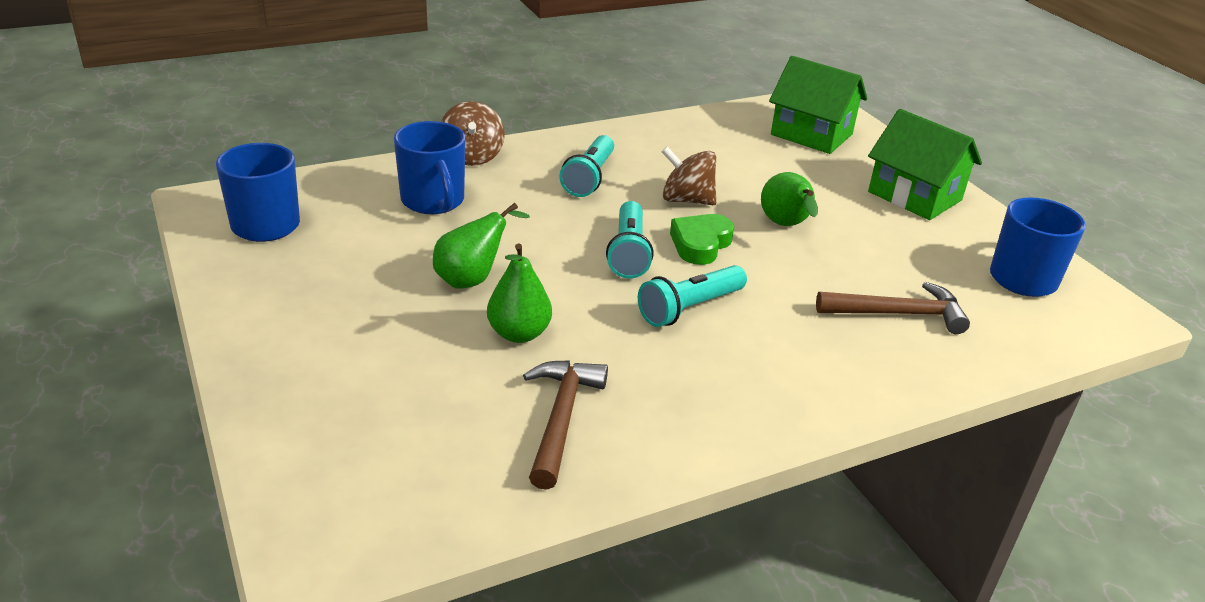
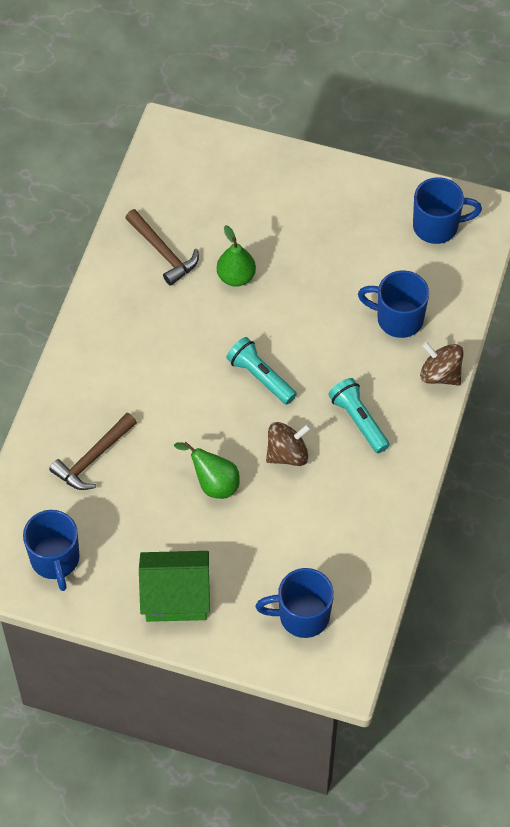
camera: 135 degrees right, 25 degrees up
(472, 279) = (300, 287): green pear -> none
(690, 308) = (187, 365): turquoise flashlight -> none
(700, 244) = (236, 420): green heart -> none
(811, 134) = (302, 616): green house -> blue mug

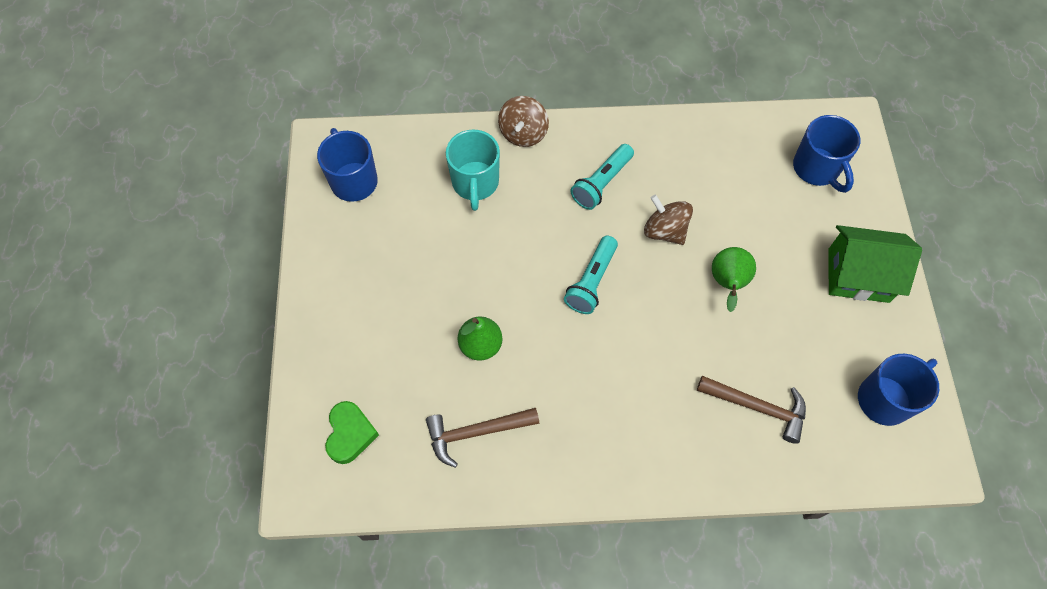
camera: 110 degrees left, 5 degrees up
(163, 252) = (476, 432): brown hammer -> brown hammer turned 135 degrees counterclockwise
(176, 597) = (858, 275): green house -> green house turned 60 degrees counterclockwise
(199, 171) = (350, 434): none -> green heart
(398, 319) = (475, 183): blue mug -> turquoise mug

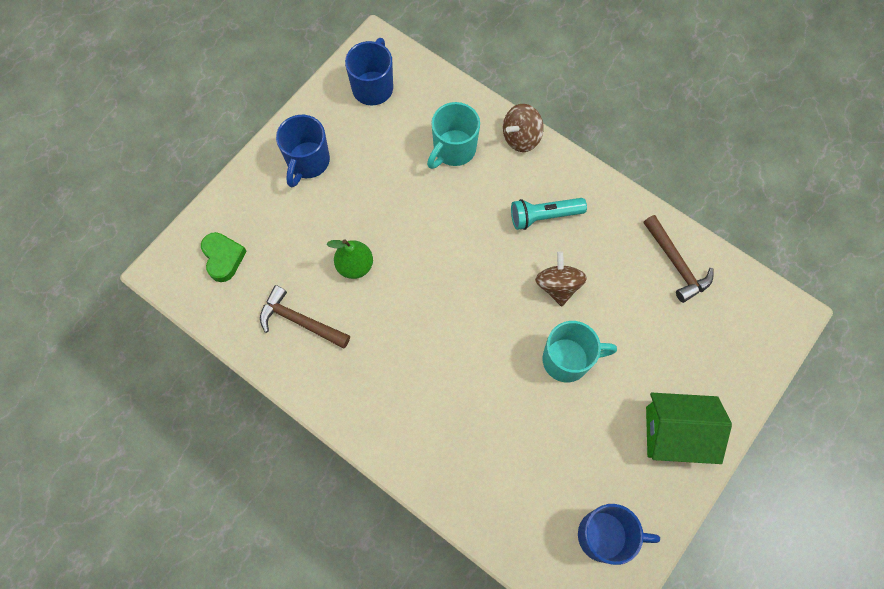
camera: 40 degrees right, 5 degrees up
(350, 434) = (223, 258): green heart -> green heart turned 60 degrees counterclockwise
(591, 281) = (470, 281): turquoise flashlight -> none
(727, 283) = (567, 360): green pear -> turquoise mug
(757, 407) = (504, 462): brown hammer -> brown hammer (676, 264)
(817, 169) = (723, 329): blue mug -> blue mug (307, 162)
(858, 275) = (675, 433): green house -> green house turned 45 degrees counterclockwise

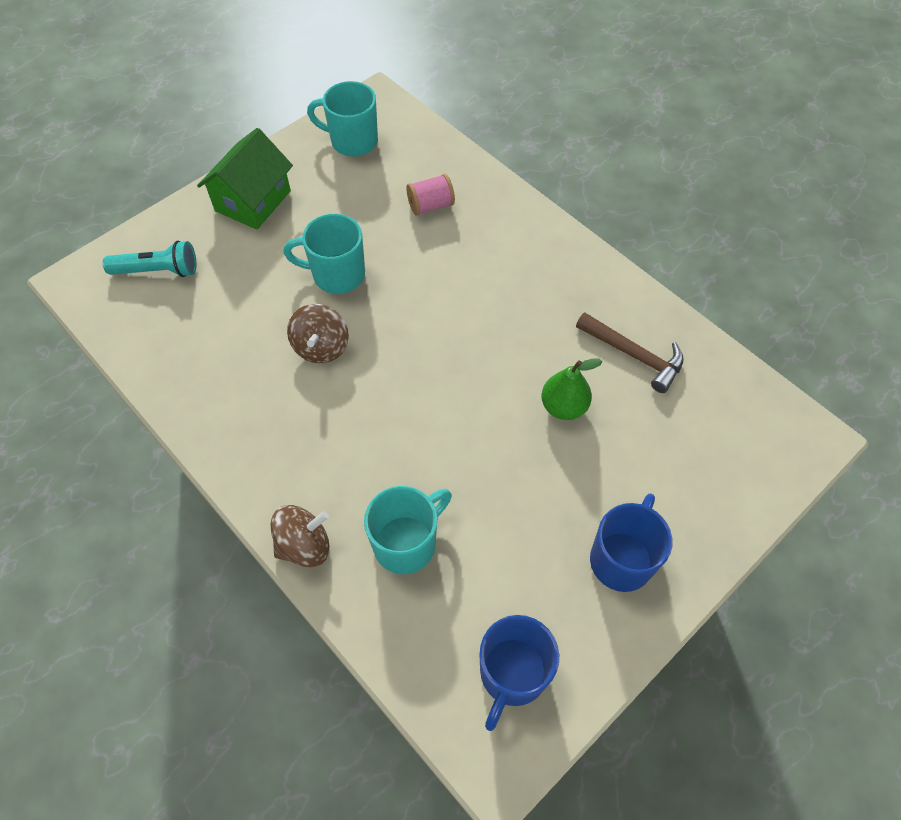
camera: 170 degrees left, 10 degrees down
(223, 258) = (734, 442): green heart -> none
(502, 458) = (431, 205): none -> pink spool
(544, 216) = (309, 429): turquoise flashlight -> turquoise flashlight (157, 271)
(605, 536) = (352, 141): blue mug -> turquoise mug
(675, 433) = (253, 201): green house -> green house turned 75 degrees counterclockwise
(676, 264) = (172, 349): brown hammer -> none

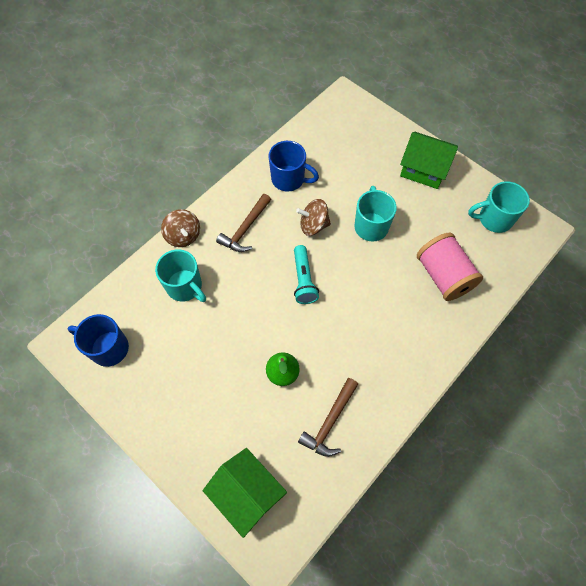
camera: 85 degrees right, 5 degrees up
(157, 271) = (358, 132): turquoise flashlight -> turquoise flashlight (303, 280)
(309, 444) = (245, 229): none -> brown hammer
(352, 141) = (494, 219): turquoise mug -> turquoise mug turned 105 degrees counterclockwise
(431, 205) = (443, 276): pink spool -> pink spool, size x1.82
(622, 559) = (175, 410): blue mug -> blue mug (289, 179)
(736, 462) = (247, 493): none -> green house

